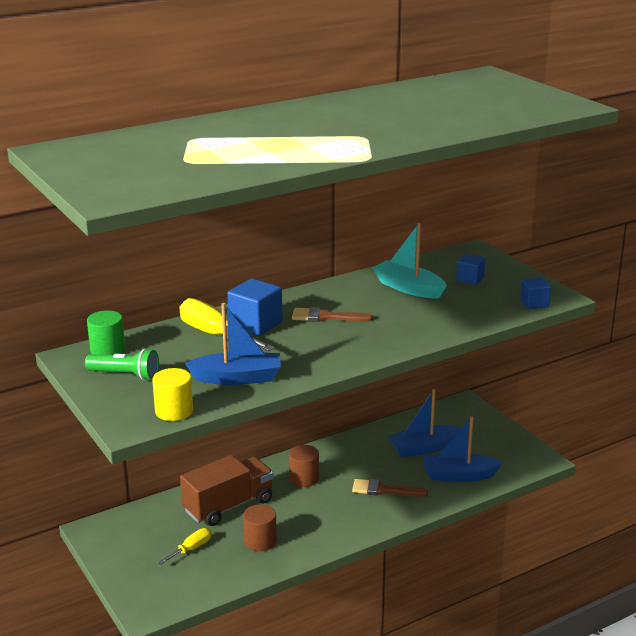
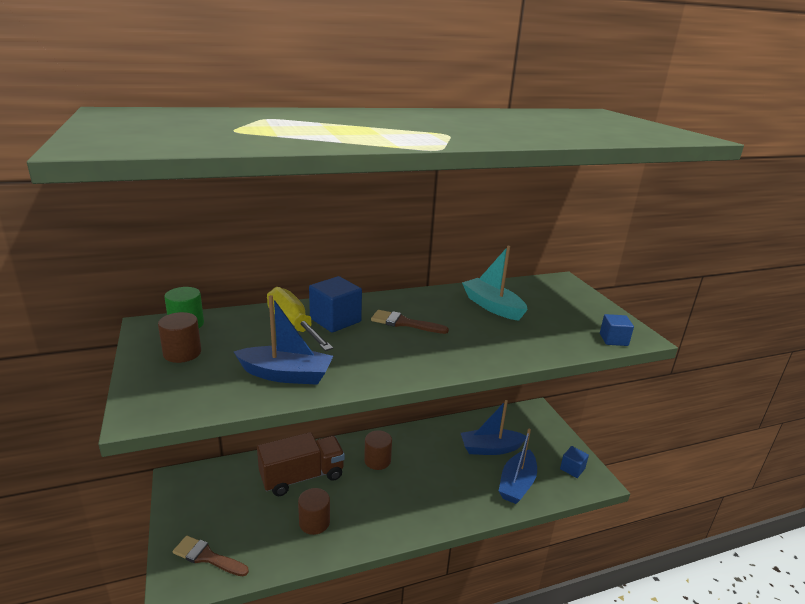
camera: 10 degrees right, 0 degrees up
(125, 375) = (182, 353): green flashlight -> brown cylinder
(174, 411) = (198, 403): yellow cylinder -> none
(191, 549) = (250, 518): yellow screwdriver -> none
(384, 490) = (444, 487): brown brush -> brown brush (207, 557)
(458, 475) = (517, 484): blue boat -> blue boat turned 75 degrees counterclockwise
(470, 279) = (553, 306): blue cube -> blue cube (572, 469)

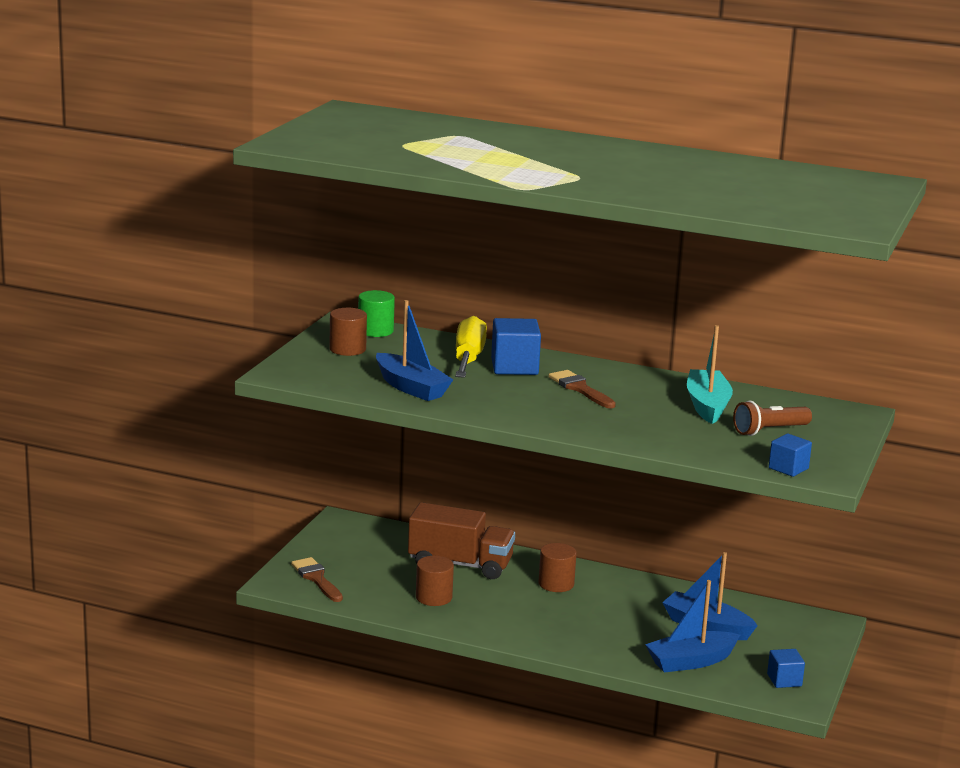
camera: 40 degrees right, 5 degrees down
(552, 312) = (769, 431): none -> brown flashlight

